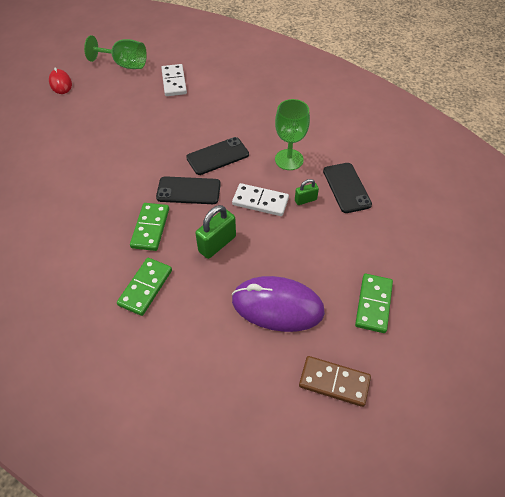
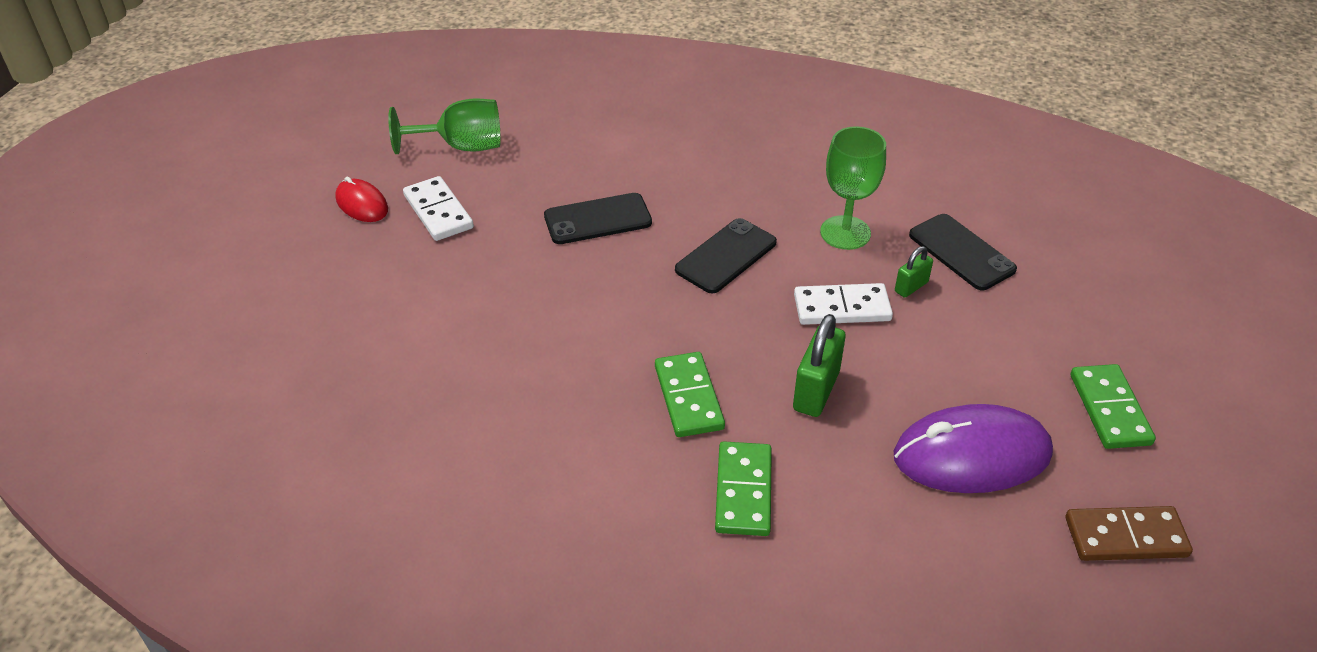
camera: 20 degrees left, 10 degrees down
(174, 82) = (571, 156): white domino -> white domino (438, 212)
(188, 190) = (713, 322): black phone -> black phone (597, 219)

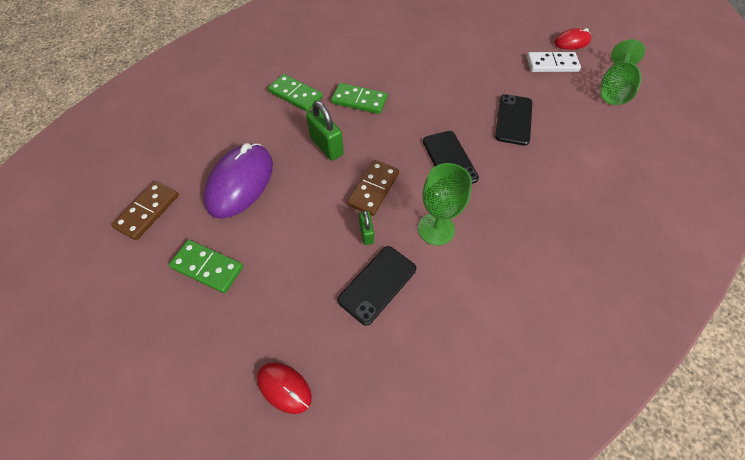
camera: 120 degrees right, 15 degrees up
(842, 307) = (374, 189): white domino -> brown domino
(961, 252) = (377, 284): black phone -> black phone turned 45 degrees counterclockwise
(1132, 272) = (284, 387): none -> red mouse

